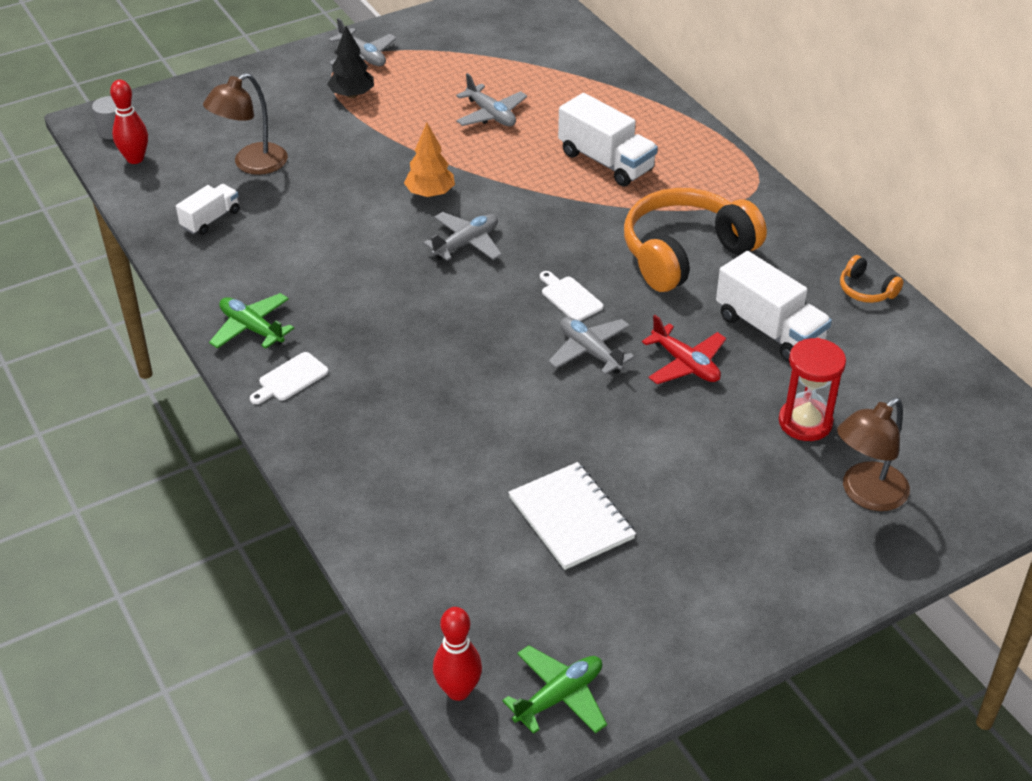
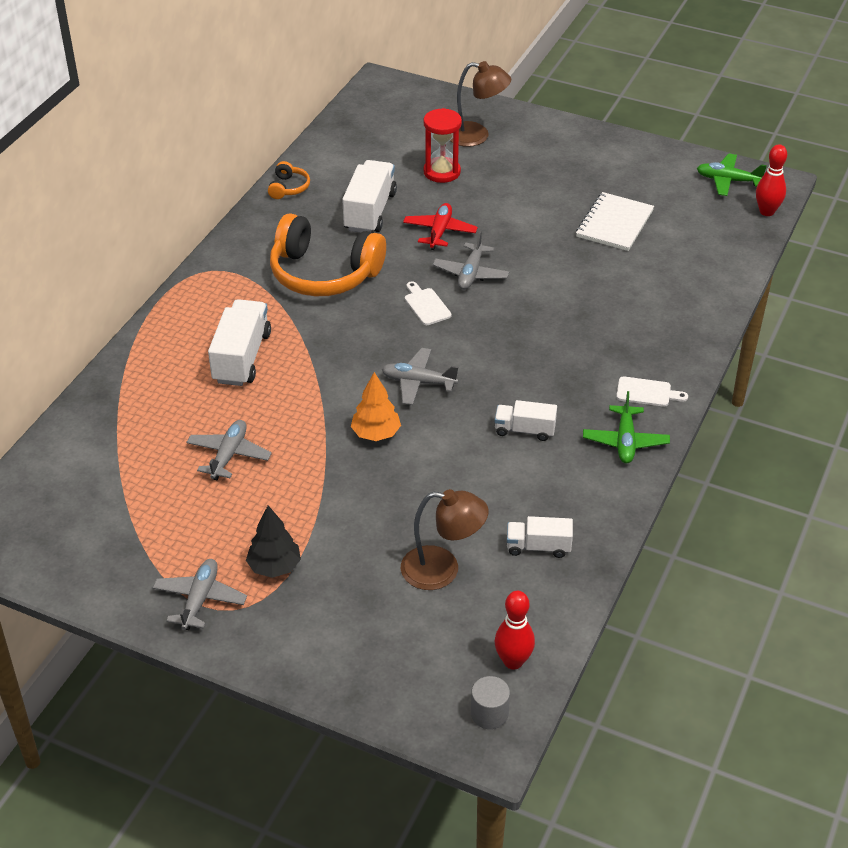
camera: 125 degrees left, 0 degrees up
(337, 276) = (524, 430): none -> white truck
(570, 297) = (426, 305): white cutting board -> white cutting board turned 135 degrees clockwise

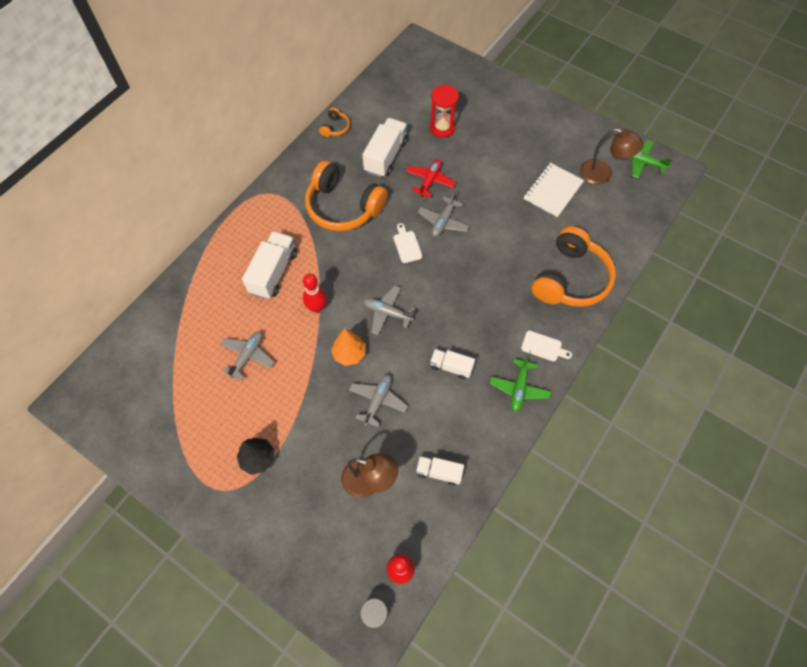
camera: 10 degrees right, 20 degrees up
(200, 599) = (203, 478): grey plane -> grey plane (378, 401)
(477, 136) = (473, 98): brown lamp -> brown lamp (602, 174)
(664, 315) = (570, 279): none -> orange headphones
(767, 212) = (664, 195): red bowling pin -> red bowling pin (317, 307)

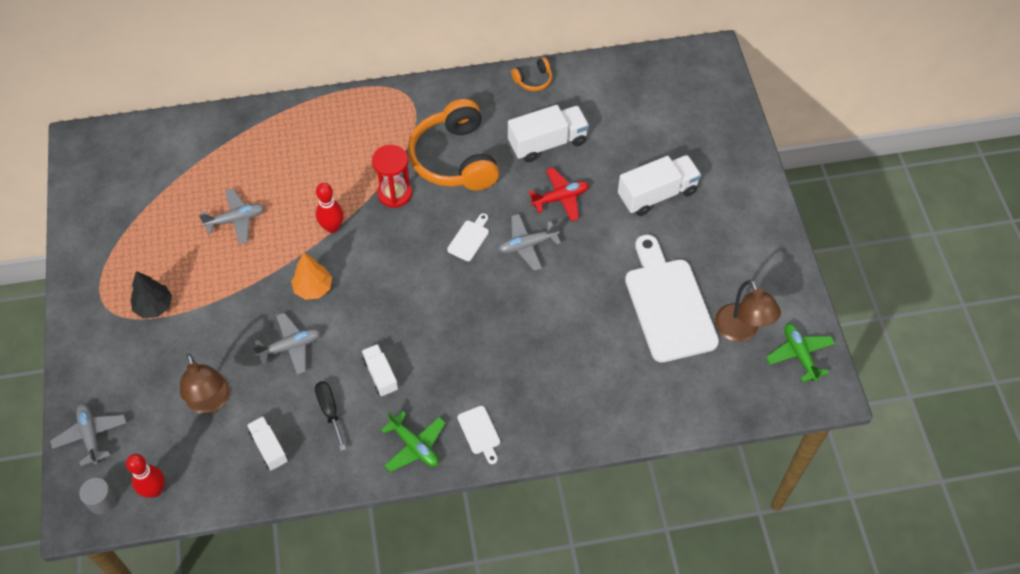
camera: 45 degrees right, 5 degrees down
(273, 272) = (332, 168): white truck -> white truck (657, 194)
(387, 313) = (383, 282): grey plane -> grey plane (91, 436)
(442, 128) = (634, 157): red hourglass -> red hourglass (394, 193)
(447, 415) = (330, 411): none -> black screwdriver
(519, 388) = (414, 446): green plane -> green plane turned 105 degrees counterclockwise
(553, 191) = (668, 304): white notebook -> white cutting board
(570, 279) = (581, 398): orange headphones -> none

